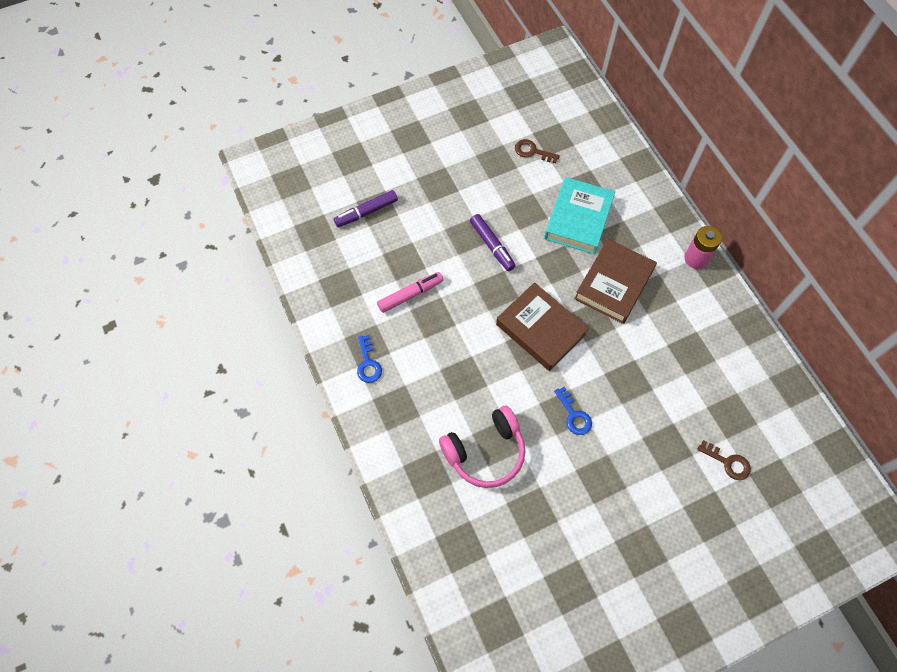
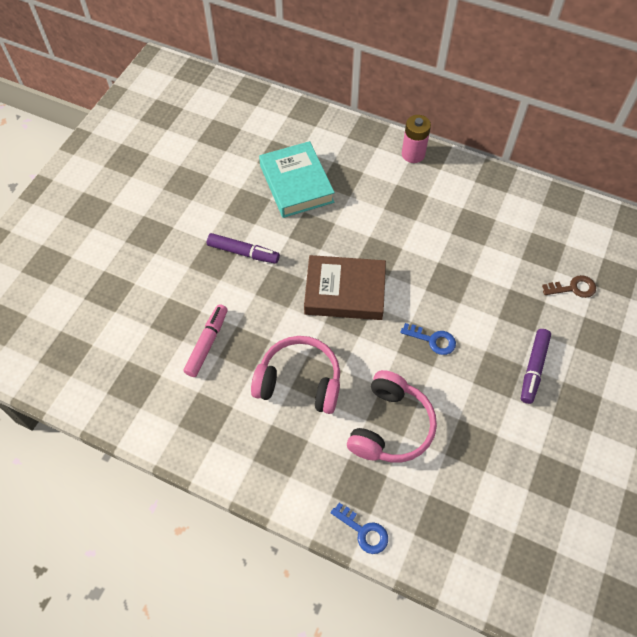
camera: 40 degrees left, 5 degrees down
(366, 212) = (102, 301): purple marker -> purple marker (533, 368)
(368, 364) = (221, 432): blue key -> blue key (364, 531)
(449, 370) = (299, 381): none -> pink headphones
(532, 151) = (210, 155): brown key -> none
(614, 284) = (370, 215): brown book -> none

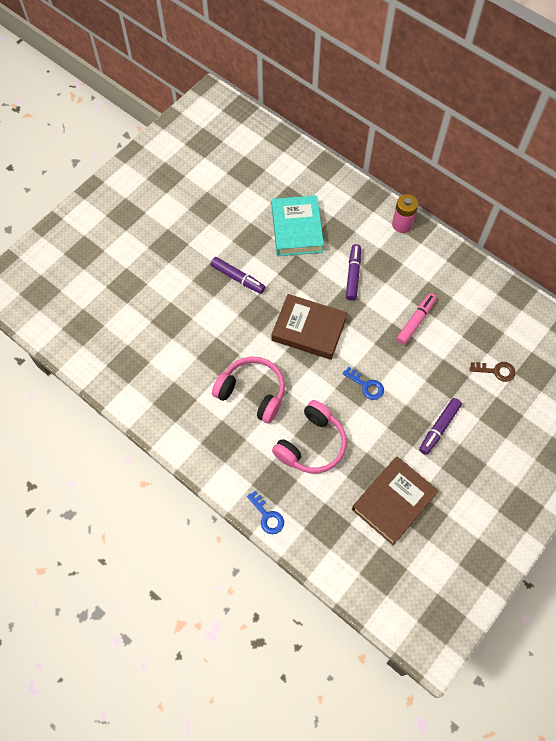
camera: 15 degrees right, 5 degrees up
(207, 343) = (190, 345): pink marker -> pink marker (415, 321)
(376, 219) = (353, 275): none -> purple marker
(512, 471) = (393, 502): none -> brown book

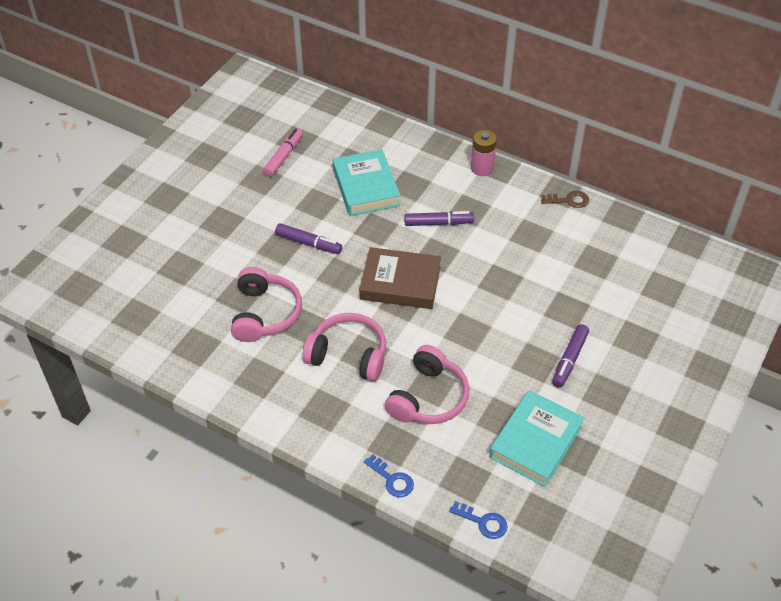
camera: 10 degrees left, 15 degrees down
(189, 341) = (265, 314): none -> pink headphones
(353, 275) = (438, 223): purple marker -> purple marker turned 90 degrees clockwise
(366, 386) = (478, 329): blue key -> blue key (483, 522)
(393, 502) = (535, 442): brown book -> turquoise book
(415, 321) = (518, 258): pink marker -> pink marker (284, 156)
(496, 371) = (619, 294): brown key -> brown key (569, 200)

